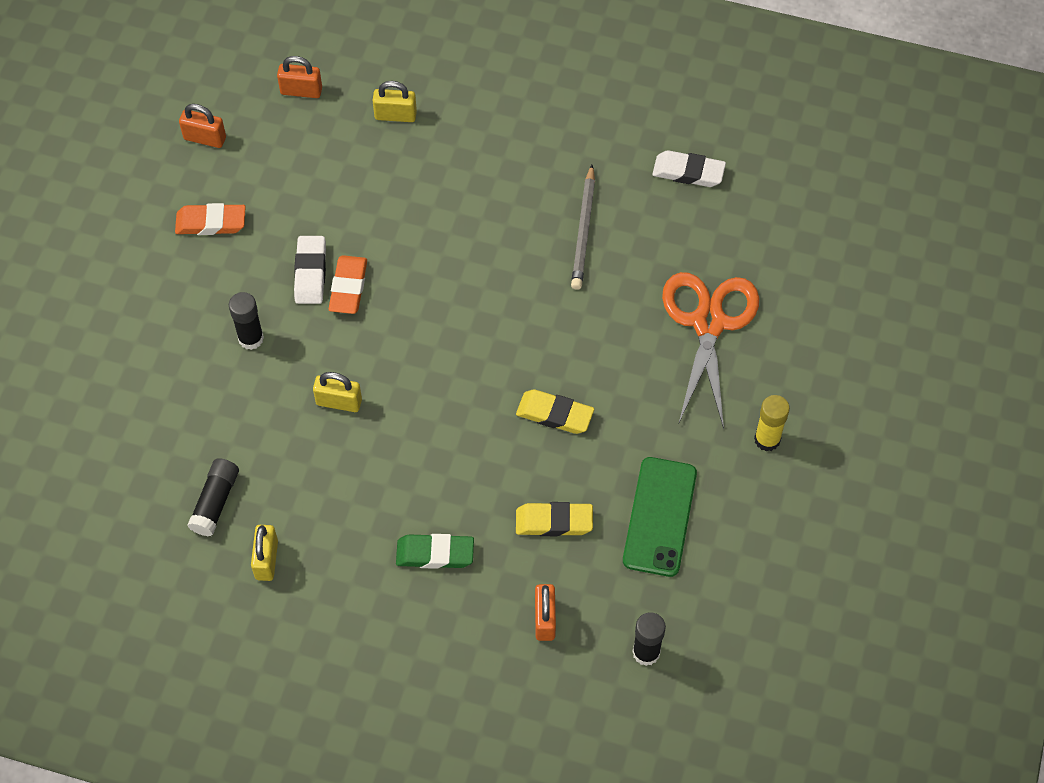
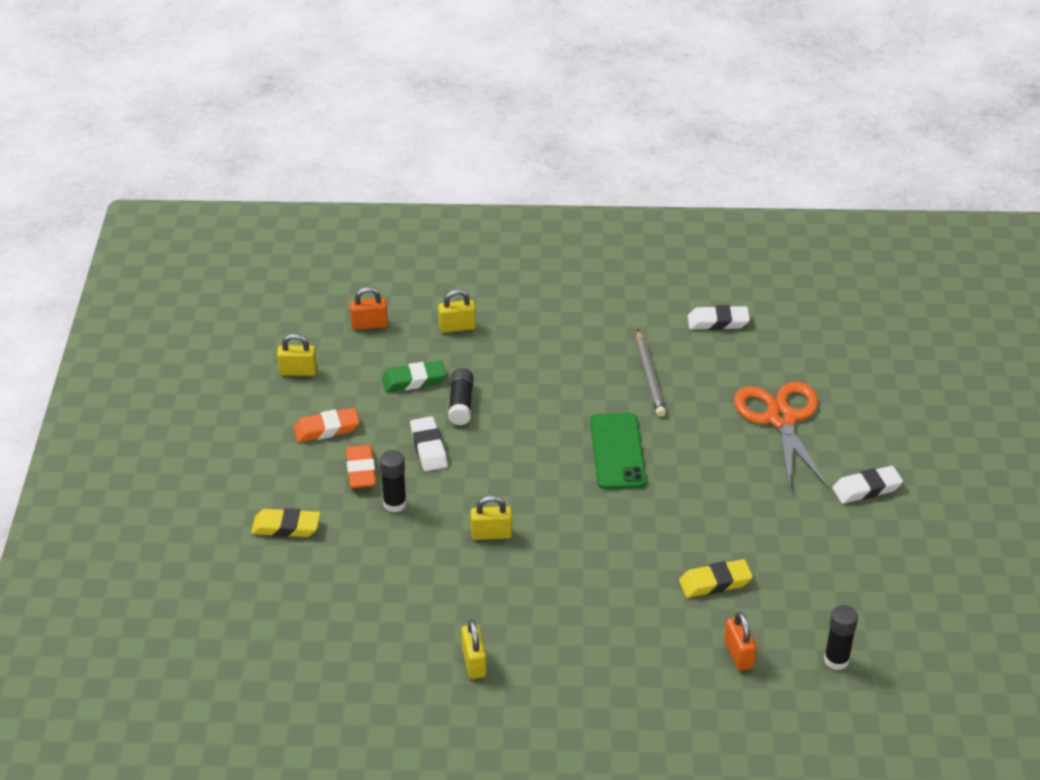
camera: 15 degrees left, 20 degrees down
(205, 138) = (298, 371): orange padlock -> yellow padlock
(215, 502) = (410, 629): black glue stick -> black glue stick (461, 404)
(348, 287) = (466, 452): orange eraser -> orange eraser (361, 470)
(435, 554) = (622, 627): green eraser -> green eraser (413, 380)
(554, 414) = (682, 506): yellow eraser -> yellow eraser (286, 527)
(659, 517) = (803, 560): green phone -> green phone (617, 451)
(767, 439) = (866, 489): yellow glue stick -> white eraser

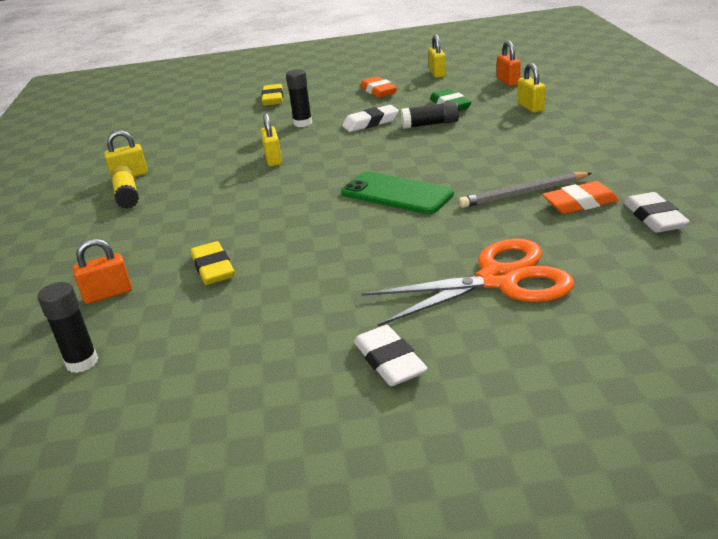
camera: 85 degrees right, 10 degrees down
(361, 470) = (337, 108): orange eraser -> orange eraser (580, 203)
(531, 660) = (127, 195): none -> yellow glue stick
(617, 451) = (396, 194): green phone -> green phone turned 45 degrees clockwise

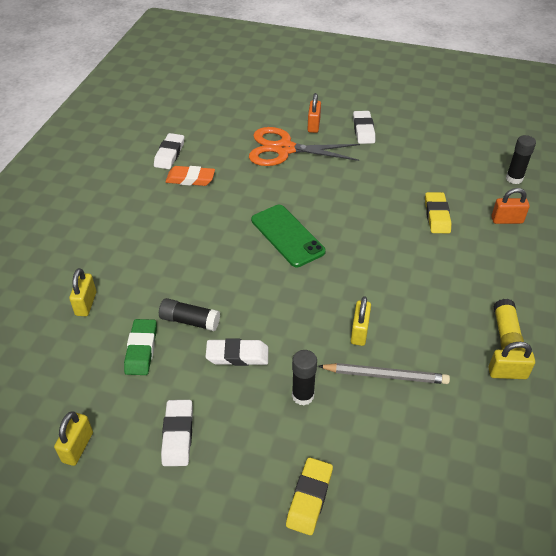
camera: 160 degrees left, 15 degrees up
(378, 91) = (178, 435): orange eraser -> white eraser
(508, 82) = (42, 370): orange padlock -> orange padlock (313, 125)
(523, 193) = (211, 200): grey pencil -> grey pencil (385, 375)

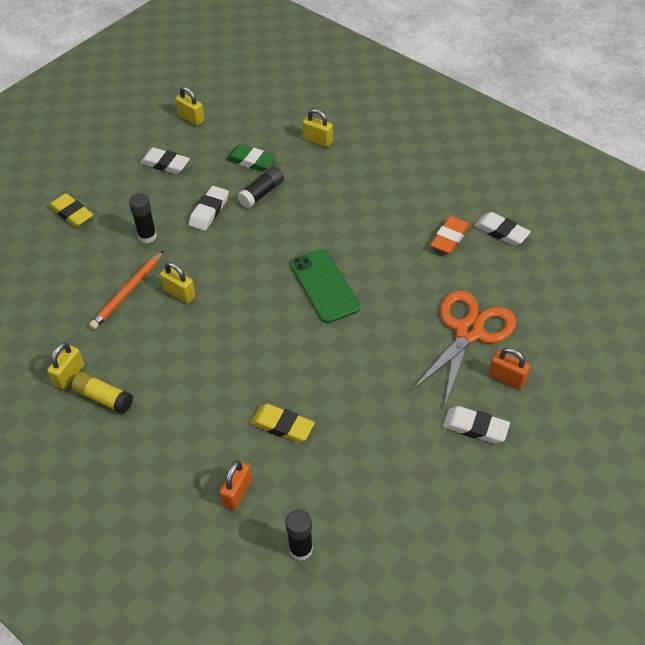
camera: 115 degrees right, 5 degrees up
(287, 236) = (324, 286): green phone -> green phone turned 75 degrees clockwise
(385, 375) = (127, 292): grey pencil -> orange pencil

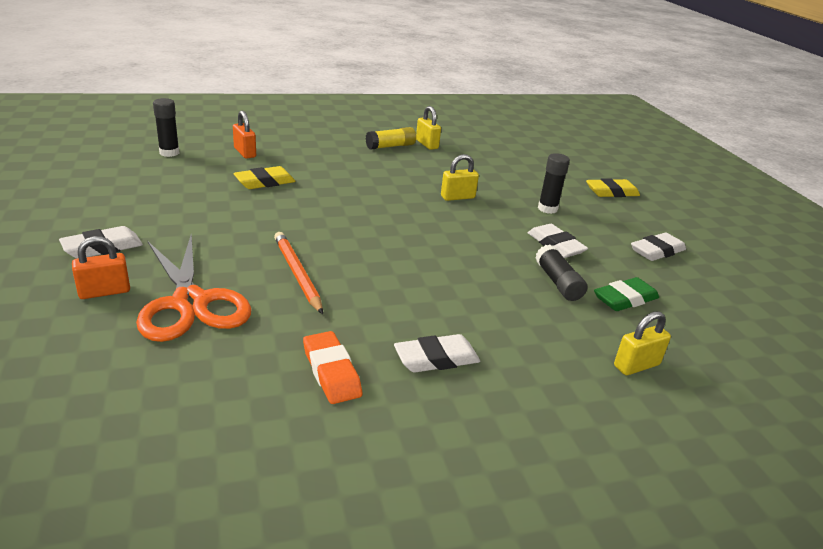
camera: 120 degrees right, 20 degrees down
(127, 292) = (485, 182): orange pencil -> orange pencil (297, 274)
(191, 118) = (743, 295): yellow padlock -> none
(324, 286) = (375, 257): green phone -> none
(501, 232) = (279, 427): white eraser -> white eraser (436, 359)

